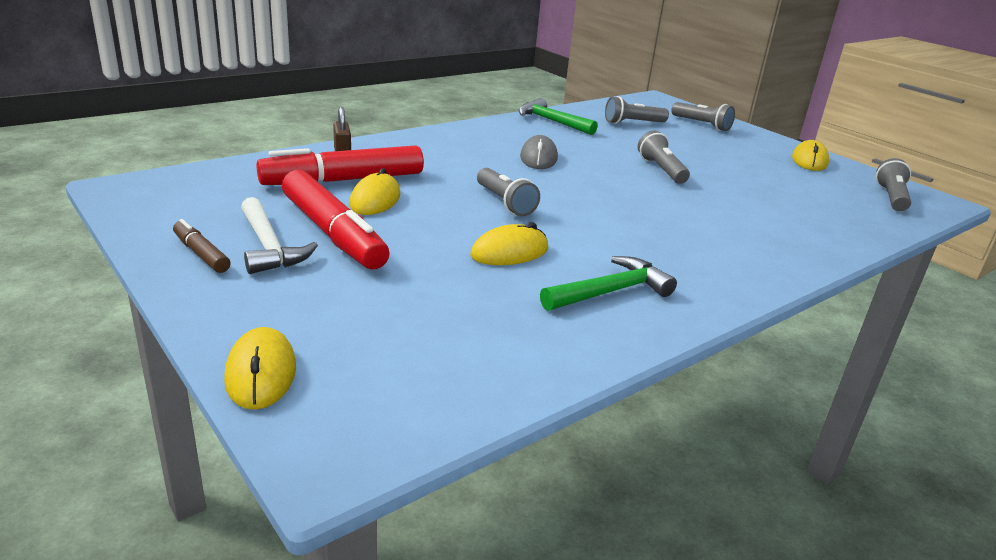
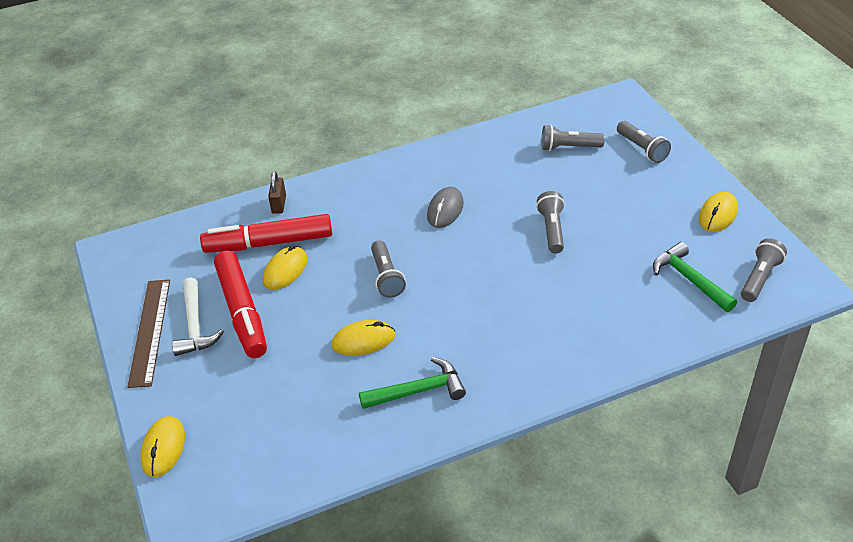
camera: 20 degrees right, 15 degrees up
(201, 254) = (149, 331): brown marker -> brown ruler
(552, 121) = (487, 147): green hammer -> green hammer (690, 279)

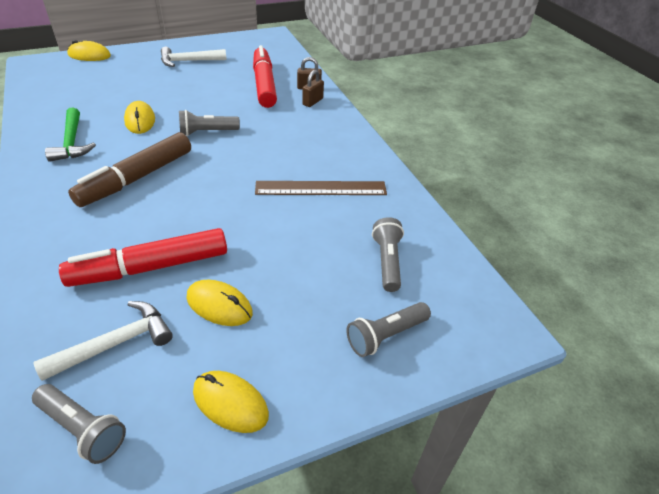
camera: 85 degrees right, 0 degrees up
(149, 331) = (191, 48): brown ruler -> brown ruler (321, 188)
(242, 312) = (194, 76): red marker -> red marker (150, 267)
(285, 270) = (231, 90): yellow mouse -> yellow mouse (219, 305)
(313, 199) = (312, 102): none -> brown padlock
(445, 210) = (287, 165): grey mouse -> none
(482, 316) = (136, 178): none -> brown marker
(551, 229) = (241, 232): grey flashlight -> none
(690, 279) = (115, 343): green hammer -> white hammer

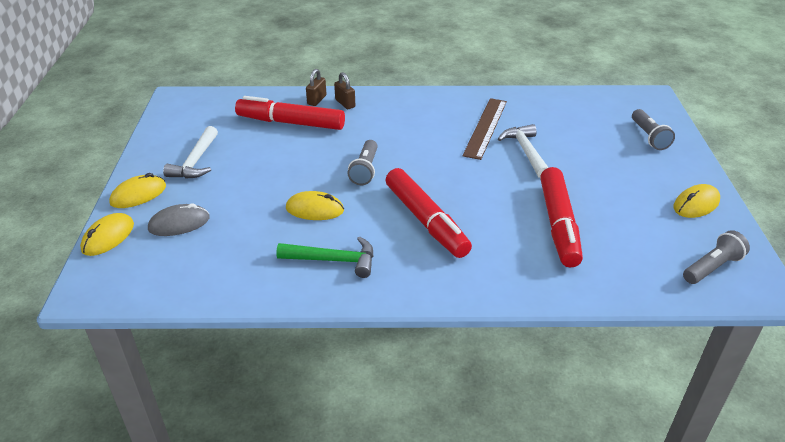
camera: 65 degrees left, 5 degrees down
(109, 73) = (179, 223): none -> grey mouse
(115, 343) = (638, 248): white hammer -> white hammer (526, 152)
(136, 178) = (426, 221): brown marker -> red marker
(219, 305) = (609, 196): yellow mouse -> yellow mouse (138, 194)
(387, 261) = (581, 120): grey flashlight -> none

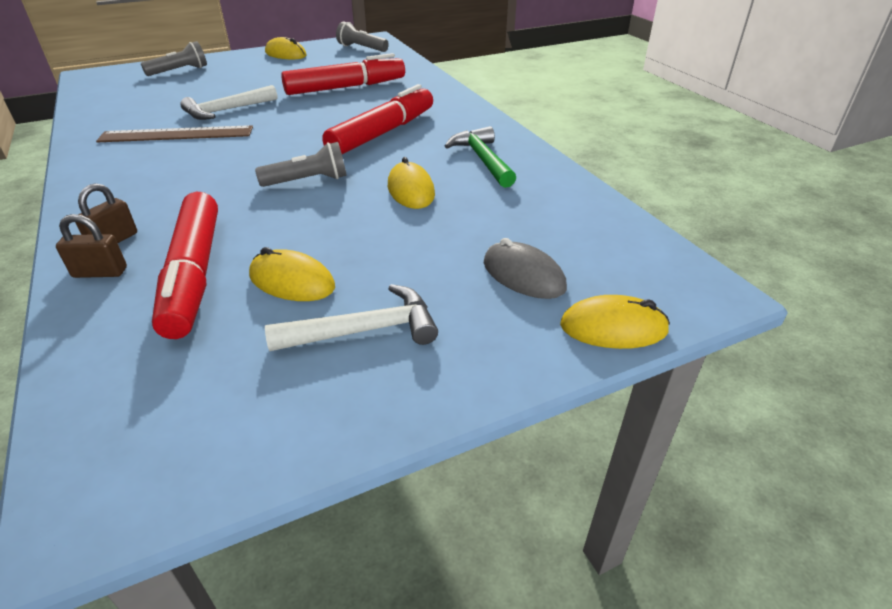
camera: 115 degrees left, 0 degrees up
(138, 194) = (499, 351): yellow mouse -> yellow mouse (292, 281)

